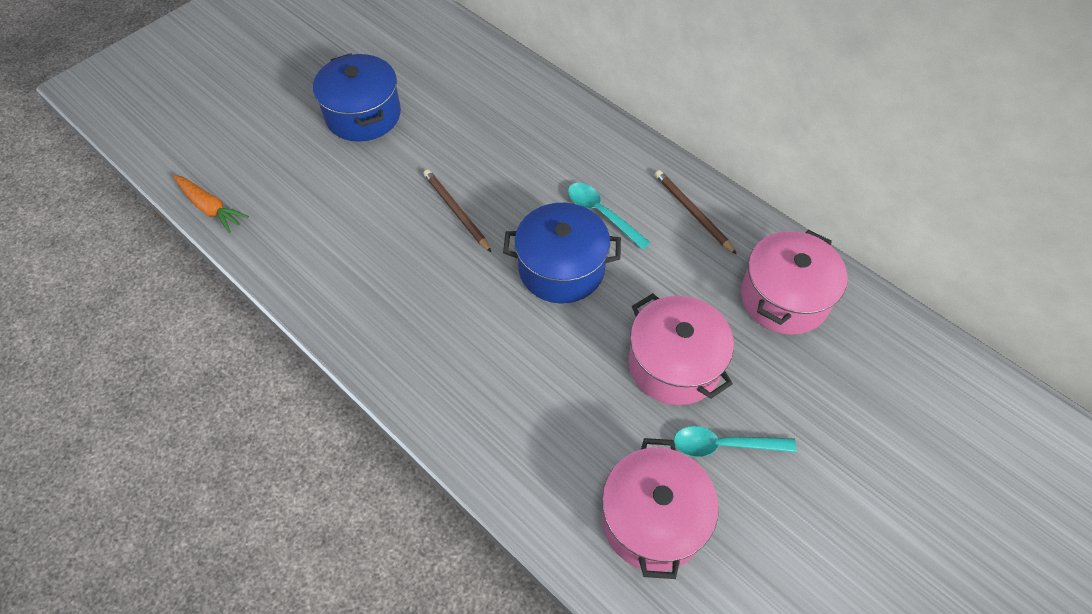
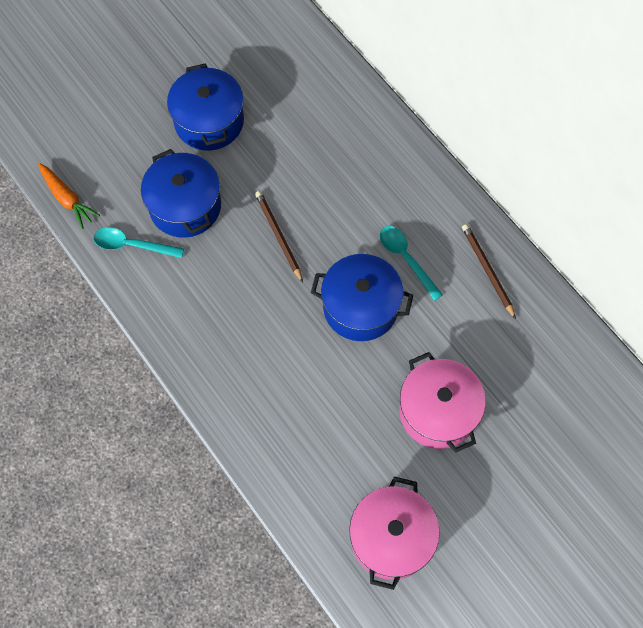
camera: 10 degrees right, 10 degrees up
(346, 197) = (185, 206): none -> blue pot
(724, 445) = (462, 488): turquoise spoon -> turquoise spoon (132, 245)
(784, 298) = (547, 367): pink pot -> none

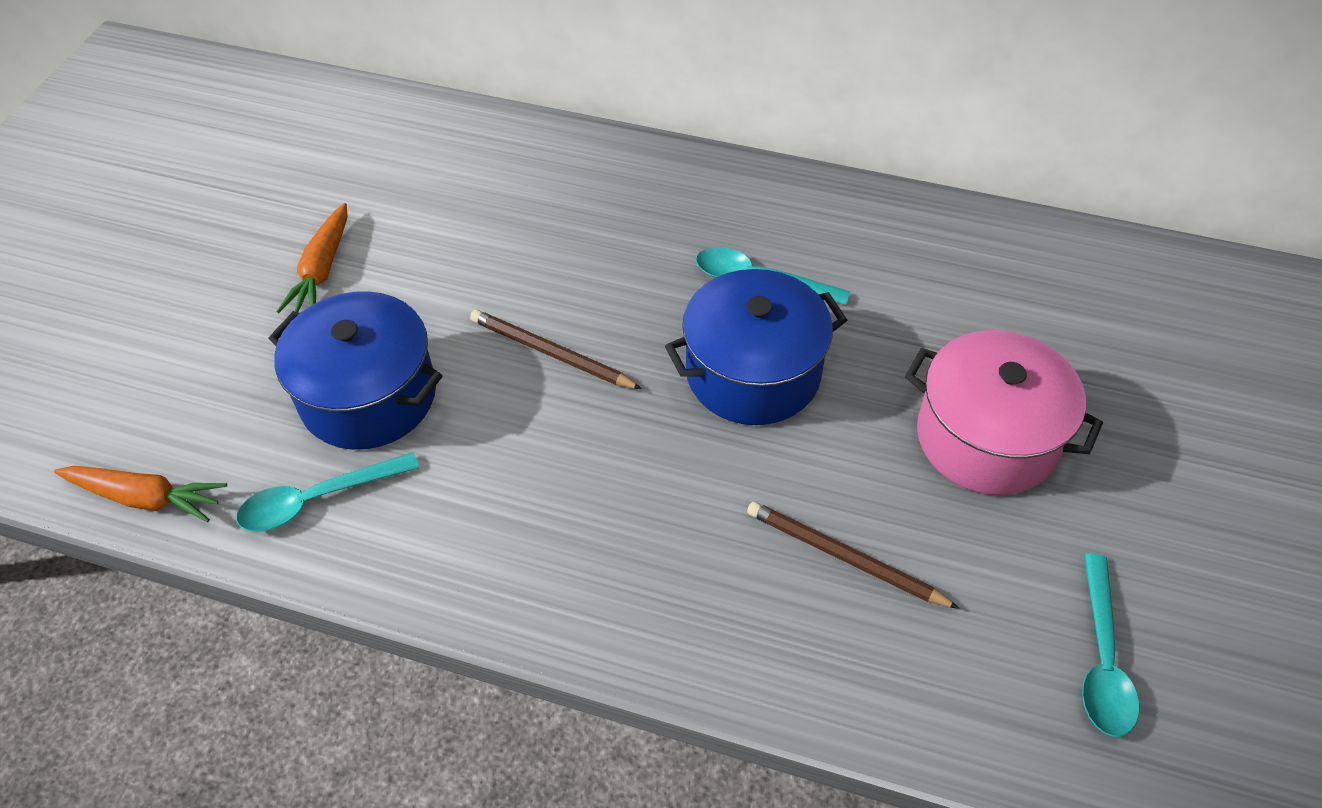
camera: 35 degrees left, 15 degrees down
(209, 121) = (322, 270): blue pot -> orange carrot
(391, 538) = (1102, 659): pink pot -> turquoise spoon
(487, 270) = (876, 233): brown pencil -> brown pencil (844, 557)

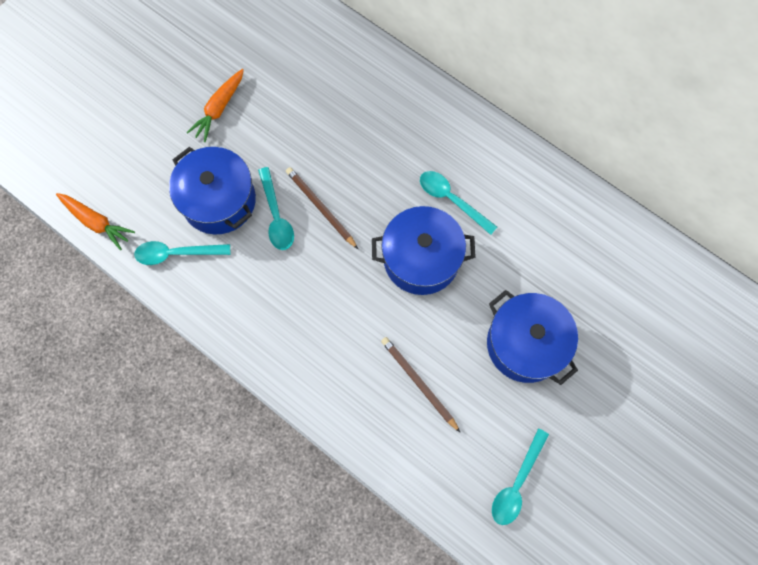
camera: 20 degrees right, 20 degrees up
(479, 387) = (276, 216): none -> turquoise spoon
(987, 438) = (525, 344): pink pot -> blue pot

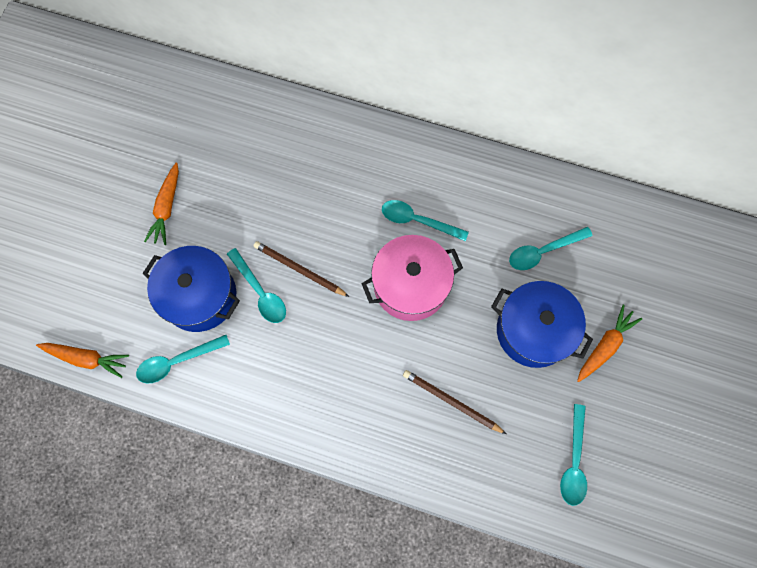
camera: 20 degrees left, 0 degrees up
(421, 259) = (410, 285): blue pot -> pink pot
(565, 271) = (543, 251): none -> turquoise spoon
(591, 384) = (605, 346): none -> orange carrot

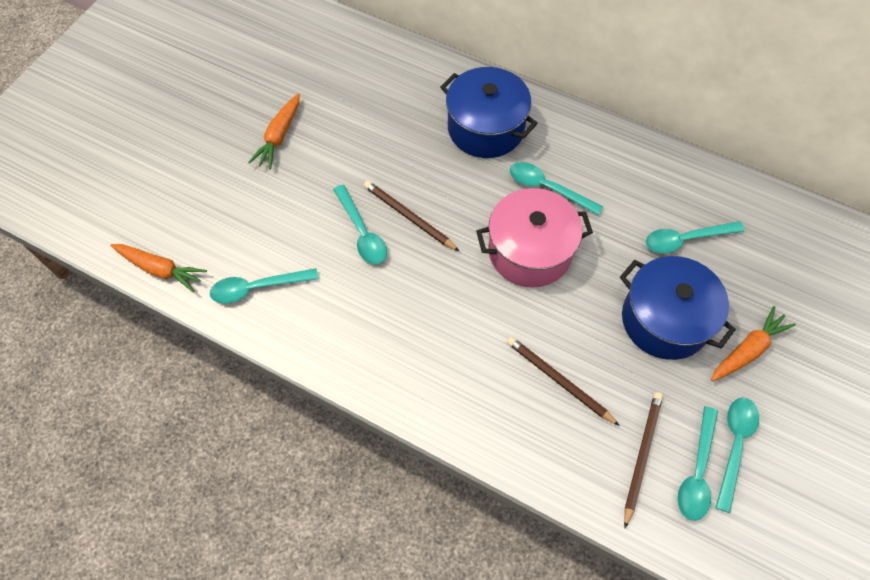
camera: 10 degrees right, 10 degrees down
(199, 296) = (295, 226): blue pot -> blue pot (485, 128)
(527, 456) = (641, 456): none -> brown pencil
(601, 433) = (734, 446): none -> turquoise spoon

